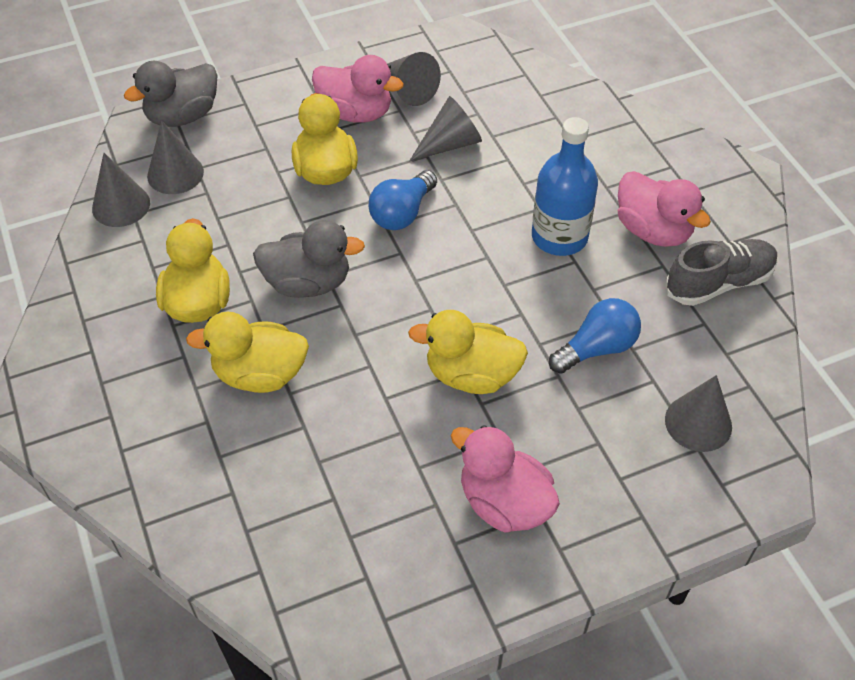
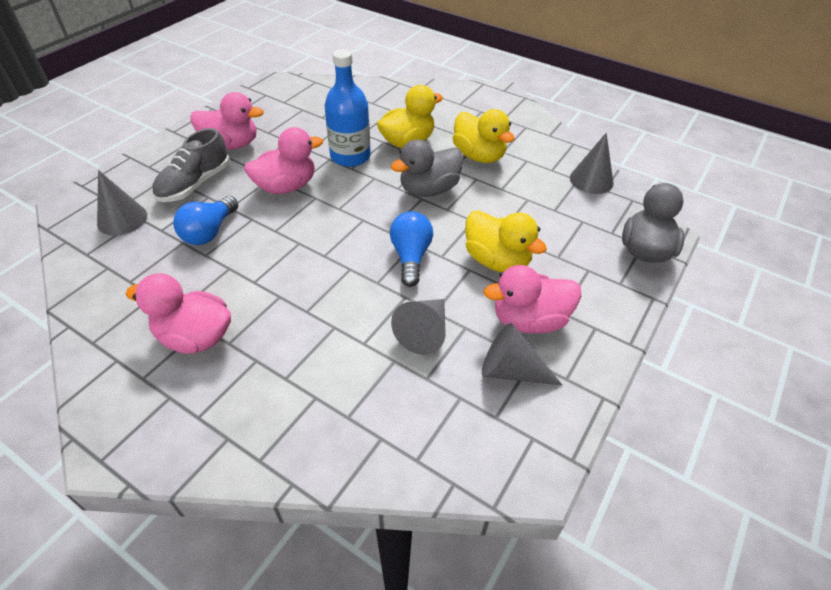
camera: 145 degrees right, 5 degrees down
(175, 174) = (589, 211): grey cone -> none
(471, 375) = (286, 186): yellow duck -> pink duck
(559, 237) = (276, 294): blue bottle -> blue bottle (350, 156)
(718, 283) = (122, 317): grey shoe -> grey shoe (195, 184)

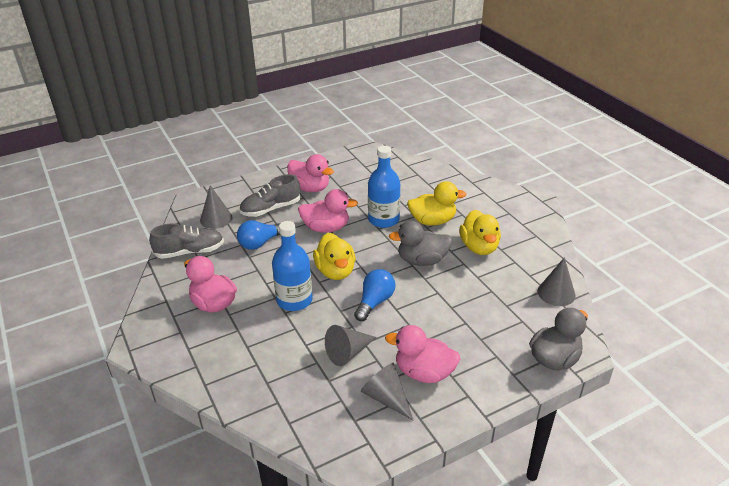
camera: 30 degrees right, 10 degrees down
(110, 276) = (190, 252): none -> grey shoe
(308, 290) = (294, 300): none -> blue bottle
(497, 260) = (433, 325): yellow duck -> yellow duck (335, 271)

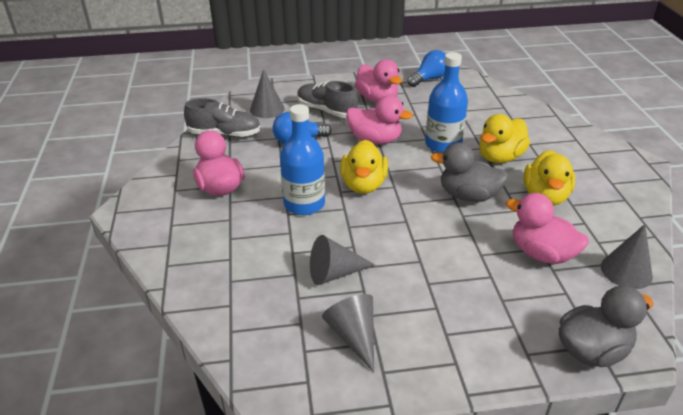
camera: 20 degrees right, 0 degrees up
(271, 209) = (326, 111): grey shoe -> grey shoe turned 45 degrees clockwise
(375, 302) = (392, 227): blue light bulb -> blue light bulb (429, 79)
(424, 372) = (413, 320): pink duck -> pink duck (541, 254)
(432, 221) = (500, 157): yellow duck -> yellow duck turned 120 degrees clockwise

